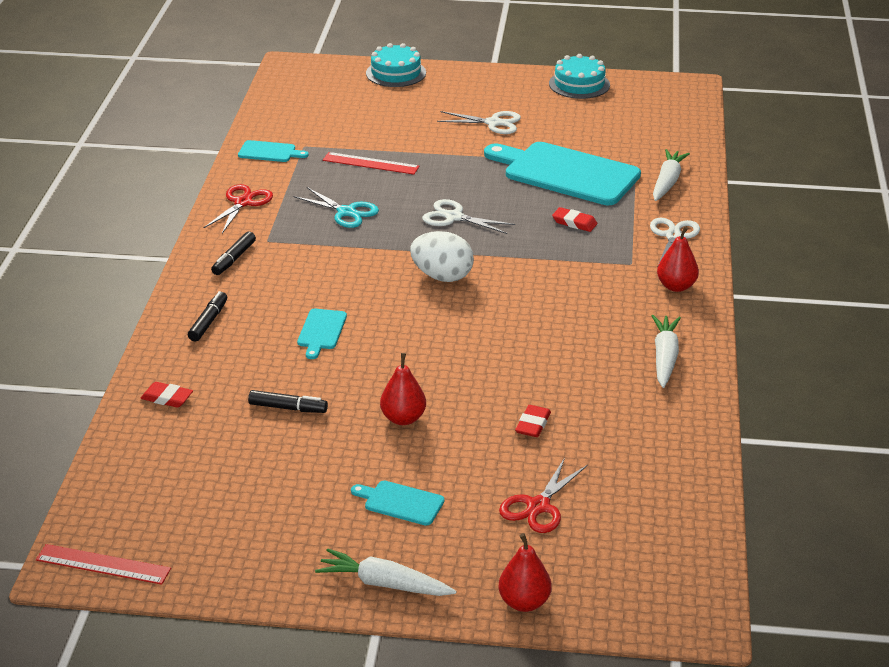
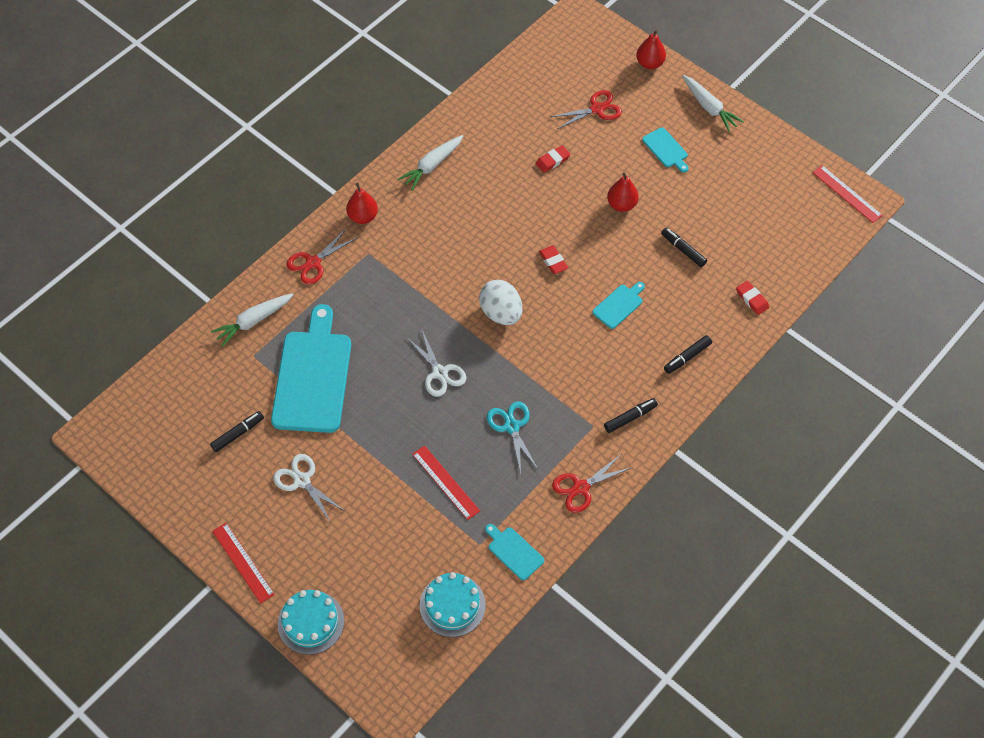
camera: 145 degrees left, 25 degrees up
(483, 77) = (243, 562): none -> red ruler
(566, 173) = (312, 376): turquoise cutting board -> turquoise cutting board turned 150 degrees counterclockwise
(574, 222) = (363, 316): red eraser -> red eraser (553, 261)
(579, 84) = (177, 496): turquoise cake -> turquoise cake (452, 605)
(580, 125) = (238, 434): none -> black marker
(673, 236) = (313, 263): white scissors -> red scissors

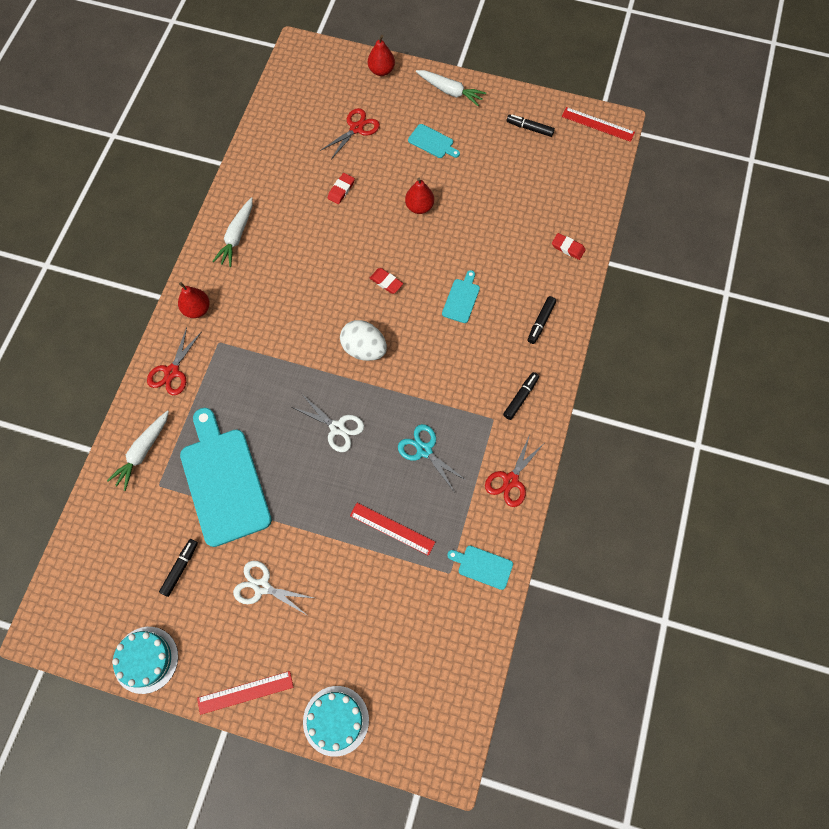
camera: 25 degrees left, 10 degrees up
(243, 562) = (245, 692): red ruler -> red ruler turned 45 degrees counterclockwise
(452, 605) = (454, 642): turquoise cake -> turquoise cake (145, 659)
(683, 250) = (490, 227): black marker -> black marker (529, 128)

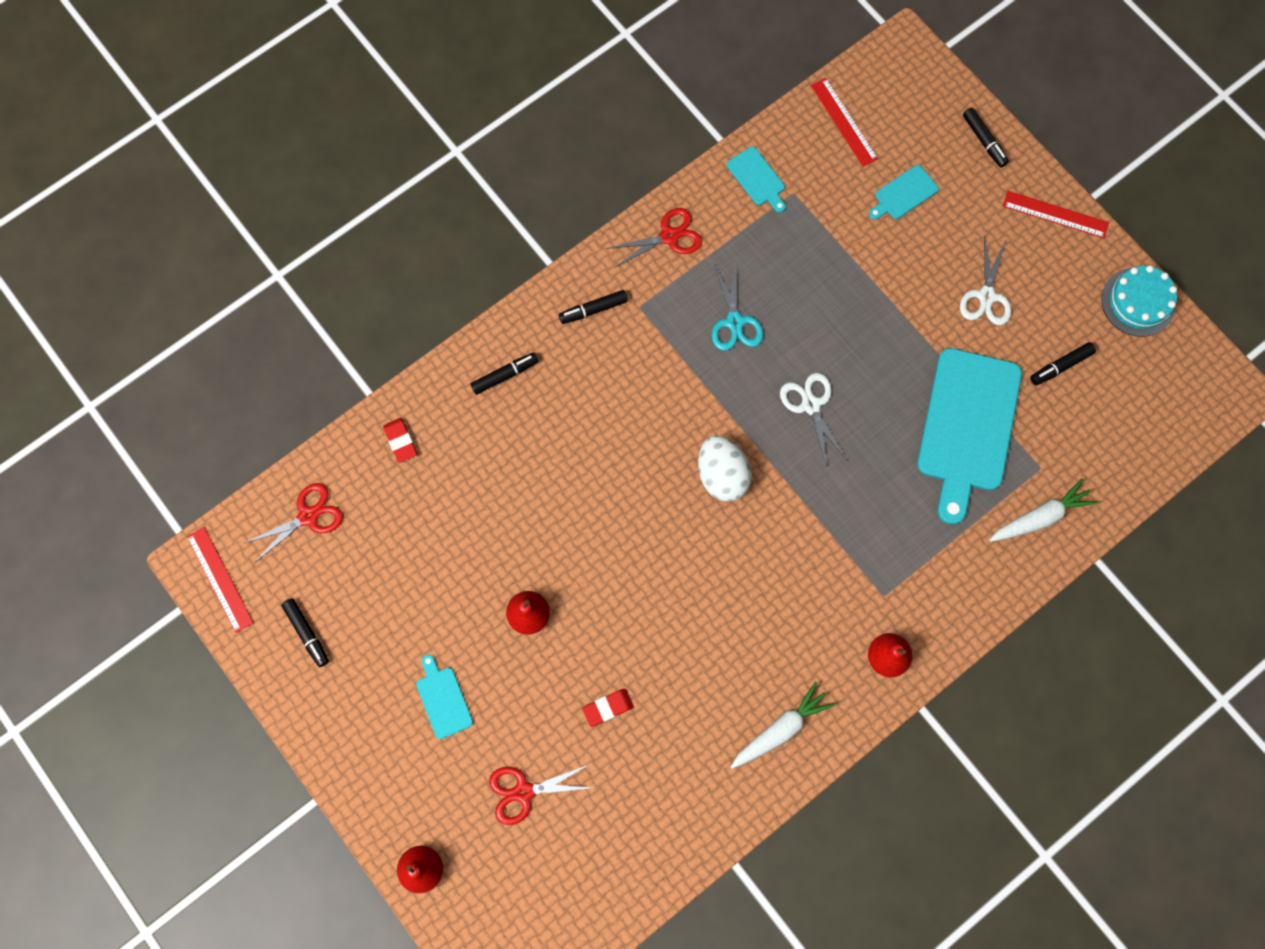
camera: 145 degrees left, 5 degrees up
(172, 372) = (958, 593): red scissors -> red scissors (308, 516)
(262, 587) = (986, 296): white scissors -> white scissors turned 45 degrees clockwise
(336, 720) = (983, 141): turquoise cake -> black marker
(386, 282) = (640, 540): red eraser -> none
(392, 529) = (822, 267): red ruler -> red ruler (844, 122)
(450, 91) = (359, 765): white carrot -> none
(461, 299) = (570, 461): turquoise cutting board -> turquoise cutting board (904, 194)

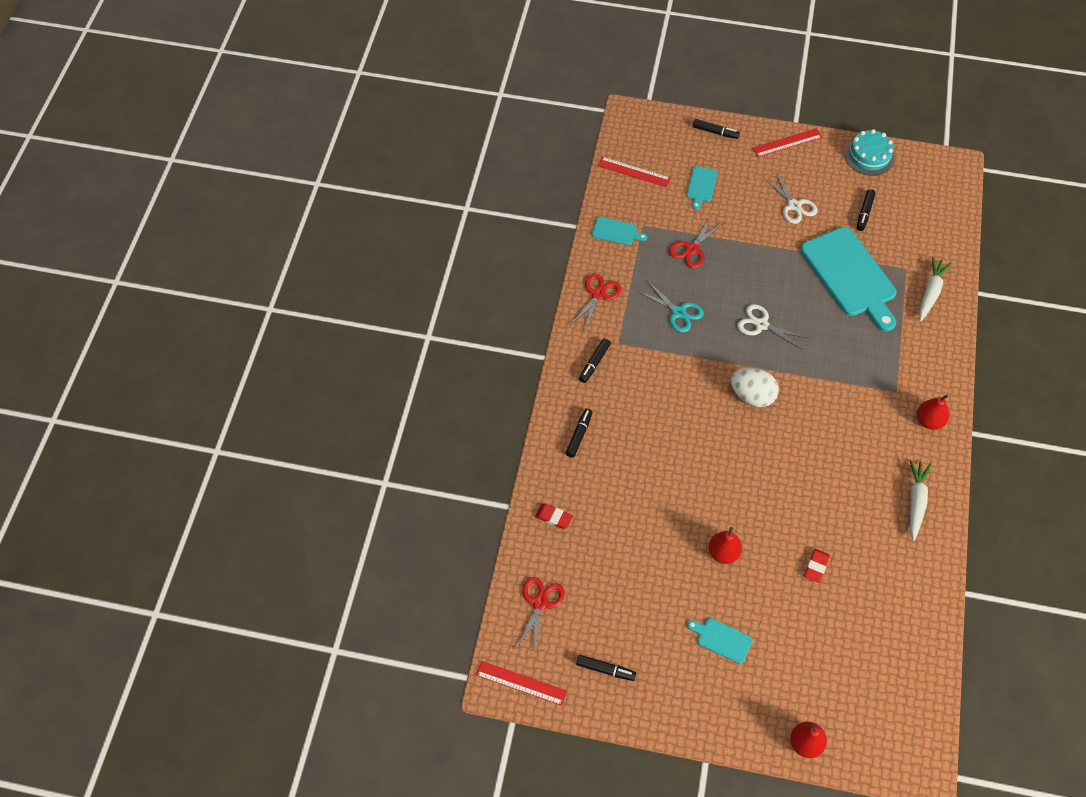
camera: 40 degrees left, 15 degrees down
(524, 792) = (817, 651): red scissors -> red scissors (692, 249)

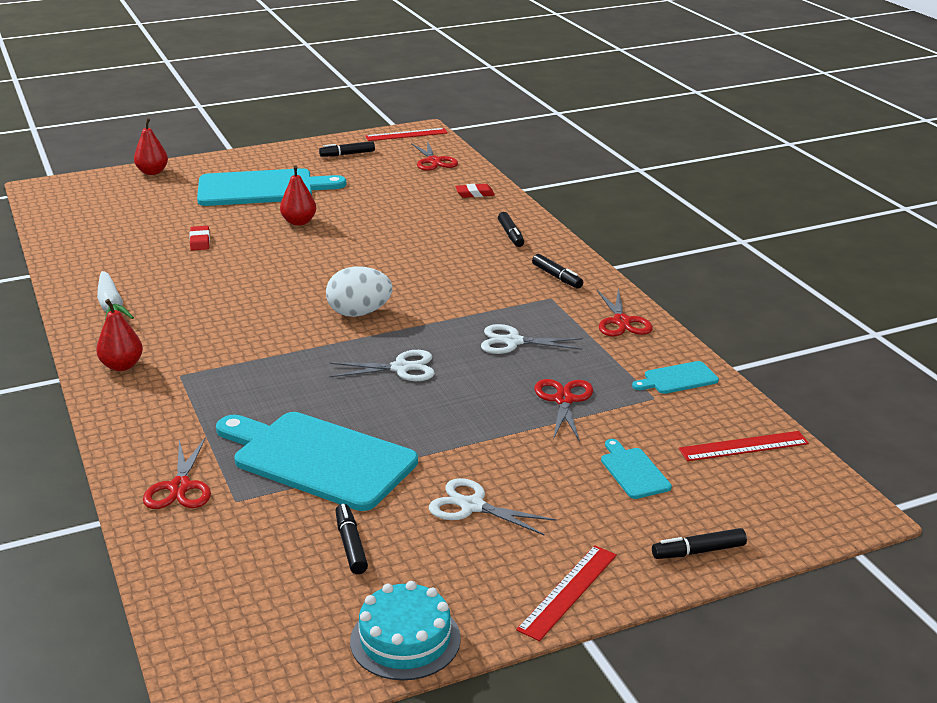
camera: 145 degrees right, 30 degrees down
(594, 363) = (557, 277): black marker -> black marker turned 150 degrees clockwise
(678, 312) = (513, 342): turquoise scissors -> white scissors
(722, 639) = (262, 188): turquoise cutting board -> turquoise cutting board, size x2.26
(930, 292) = (180, 487): white carrot -> red scissors

